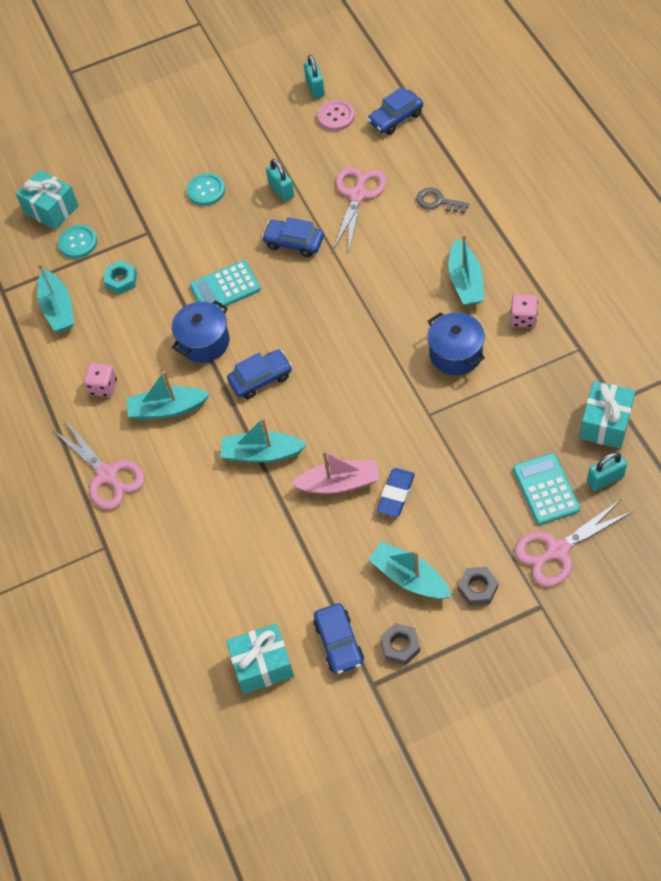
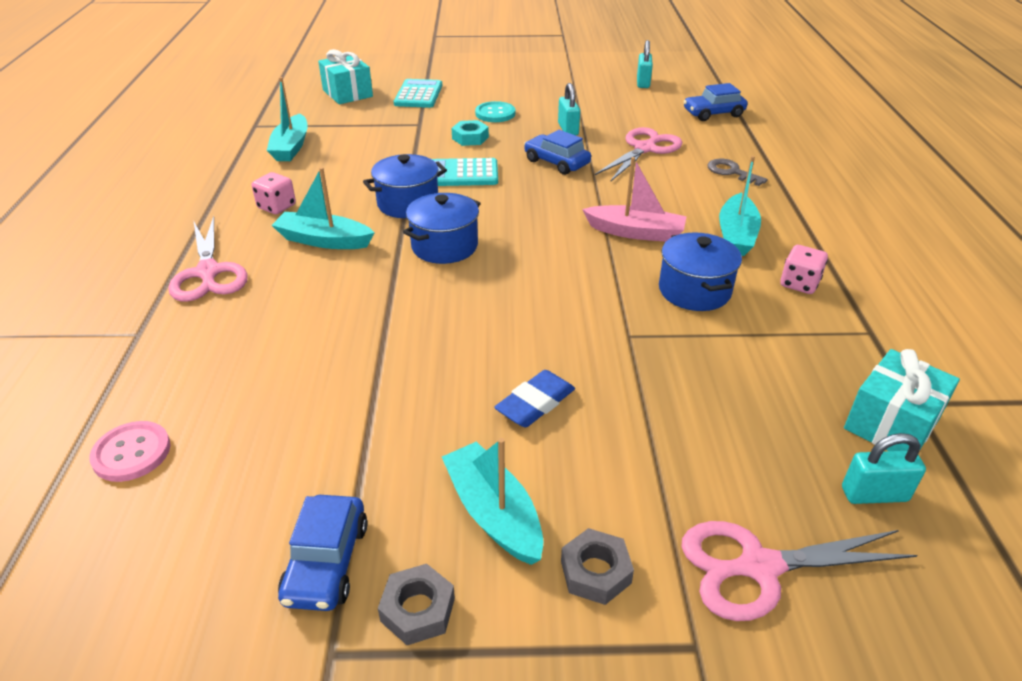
camera: 15 degrees right, 20 degrees down
(78, 242) = (351, 115): turquoise button -> none
(121, 280) = (366, 145): turquoise nut -> turquoise nut (470, 138)
(261, 379) = (444, 246): blue car -> blue pot
(262, 453) = (394, 308): turquoise boat -> none
(262, 665) = (193, 546): turquoise gift -> none
(336, 116) = (653, 101): pink button -> pink button (131, 453)
(339, 483) = (467, 366): pink boat -> pink boat (635, 232)
(546, 489) = (768, 473): turquoise calculator -> turquoise calculator (418, 95)

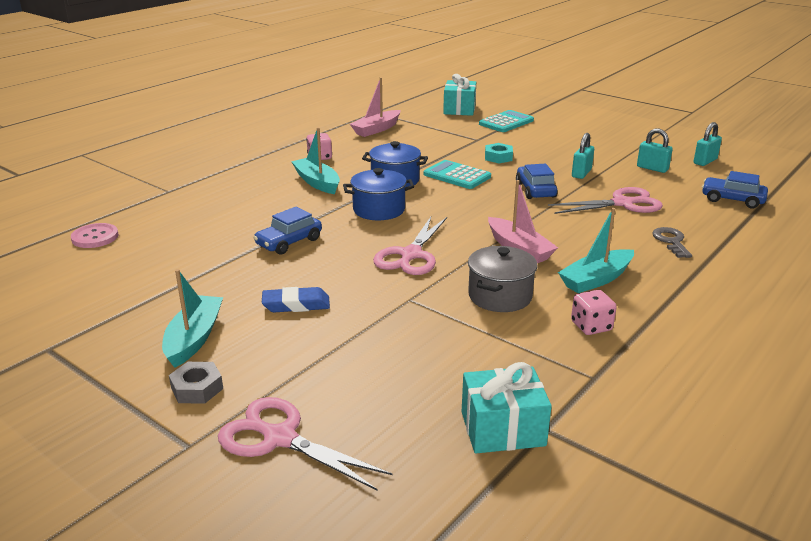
camera: 40 degrees right, 10 degrees down
(208, 273) = (238, 176): pink scissors -> pink scissors (411, 255)
(291, 147) = (376, 129): turquoise boat -> pink boat
(326, 562) = (98, 316): blue car -> blue car (289, 242)
(418, 609) = (102, 354): grey nut -> none
(495, 113) = (542, 148): turquoise button -> none
(694, 290) = (500, 296): blue pot -> grey pot
(874, 494) = (415, 452): turquoise padlock -> turquoise padlock (652, 168)

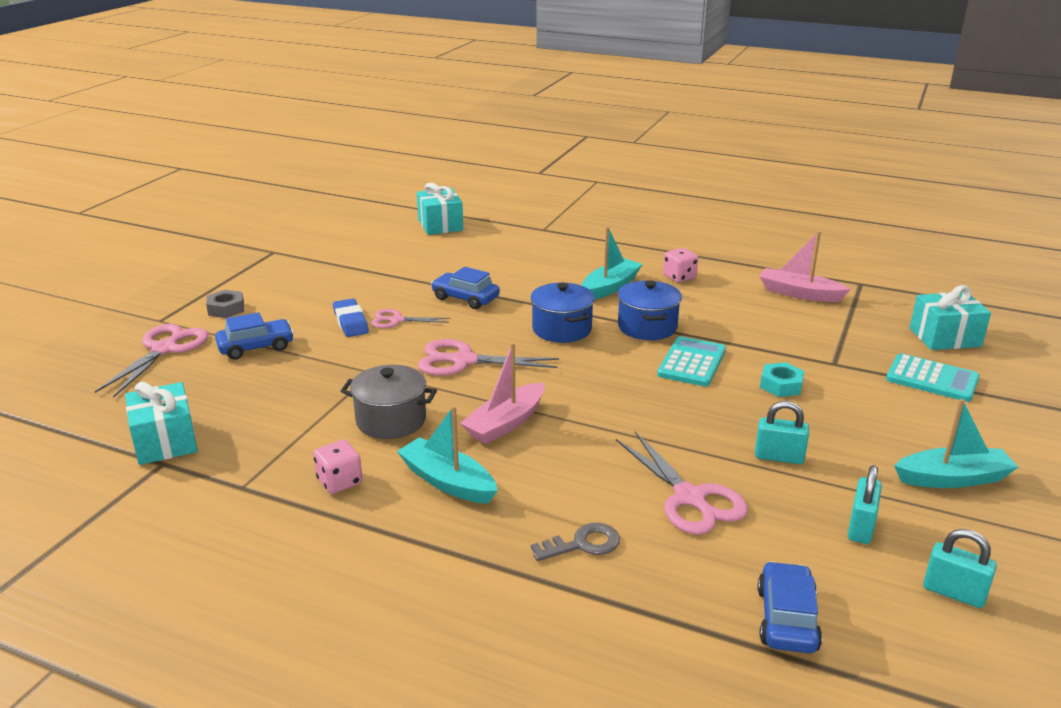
camera: 75 degrees right, 0 degrees up
(95, 237) = (440, 225): pink button -> turquoise gift
(194, 338) = (292, 294): turquoise boat -> turquoise boat (953, 478)
(310, 279) = (396, 320): none -> pink scissors
(535, 190) = (687, 422): blue car -> blue car (256, 347)

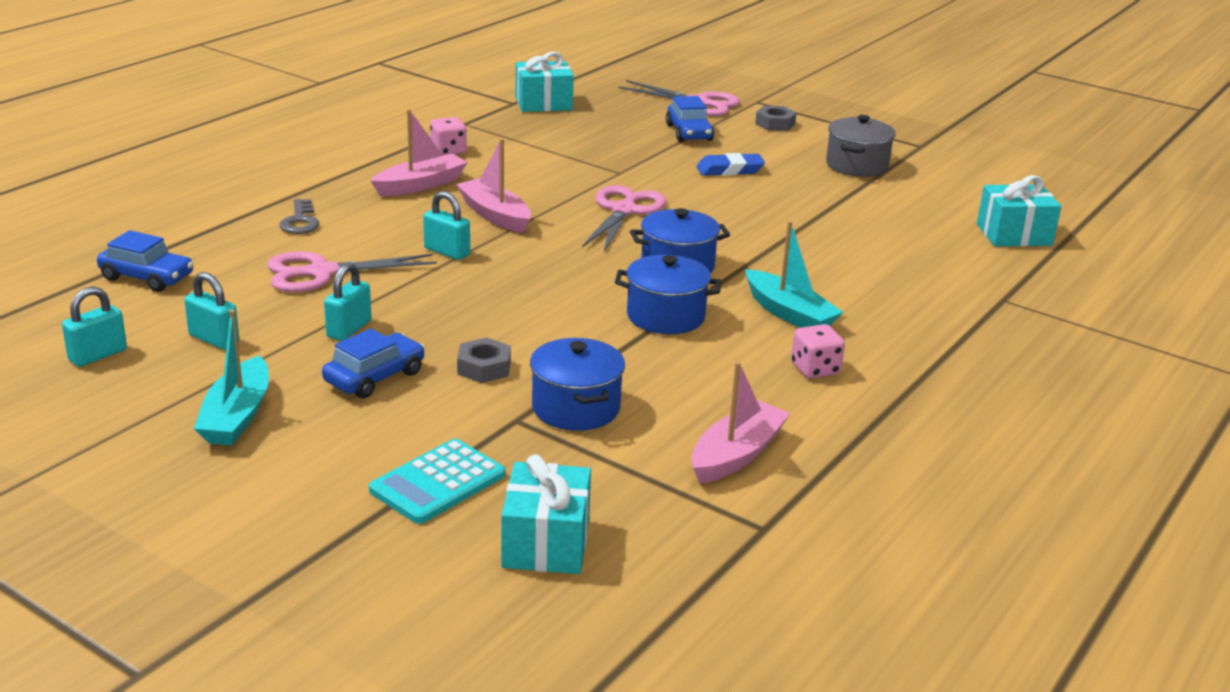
camera: 100 degrees right, 0 degrees up
(391, 420) = (528, 173): grey pot -> grey pot (857, 165)
(396, 320) = (727, 189): pink scissors -> none
(448, 482) = (420, 185): turquoise boat -> pink boat
(465, 298) = (774, 226): blue car -> blue car (374, 377)
(600, 435) = (447, 252): none -> turquoise padlock
(692, 363) = (564, 325): turquoise calculator -> none
(781, 385) = (484, 367): turquoise nut -> grey nut
(799, 345) = (575, 408): none -> blue pot

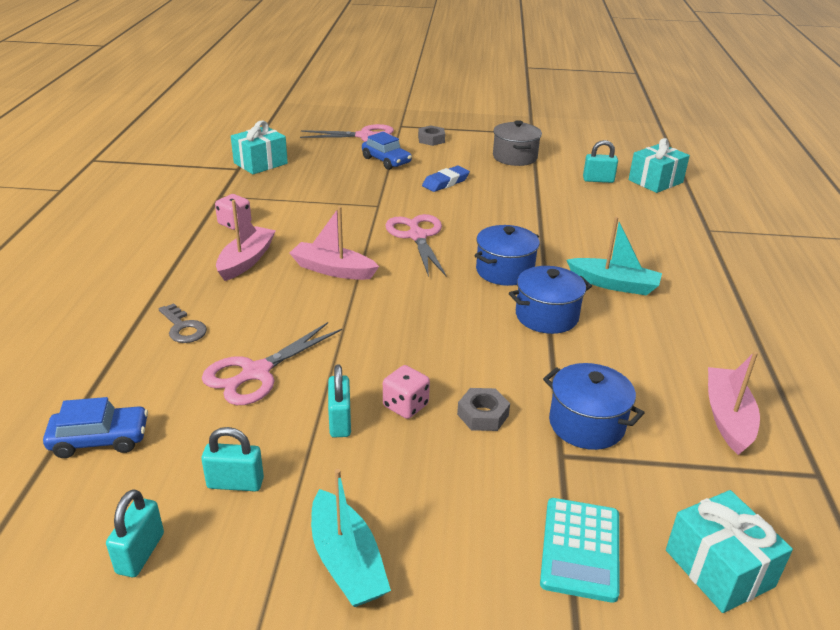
camera: 30 degrees left, 5 degrees up
(374, 377) = (413, 462): blue car -> none
(447, 252) = (334, 315): turquoise padlock -> turquoise padlock (598, 180)
(815, 369) = (681, 323): pink dice -> pink dice (405, 406)

